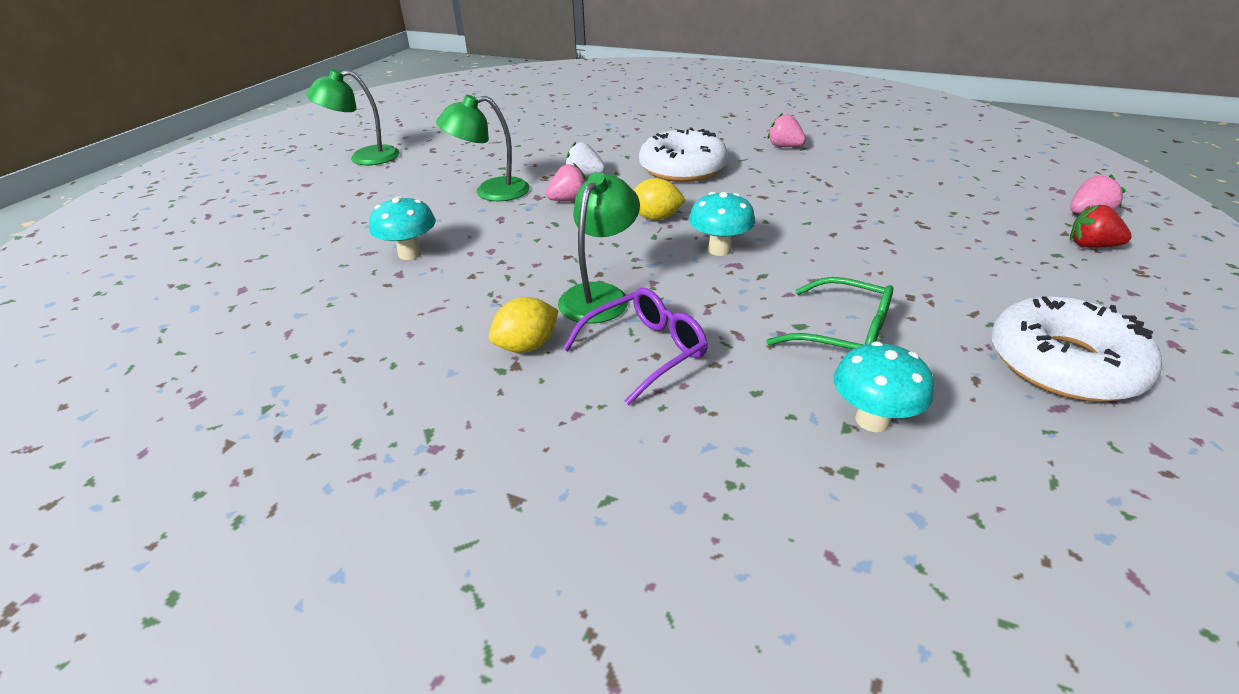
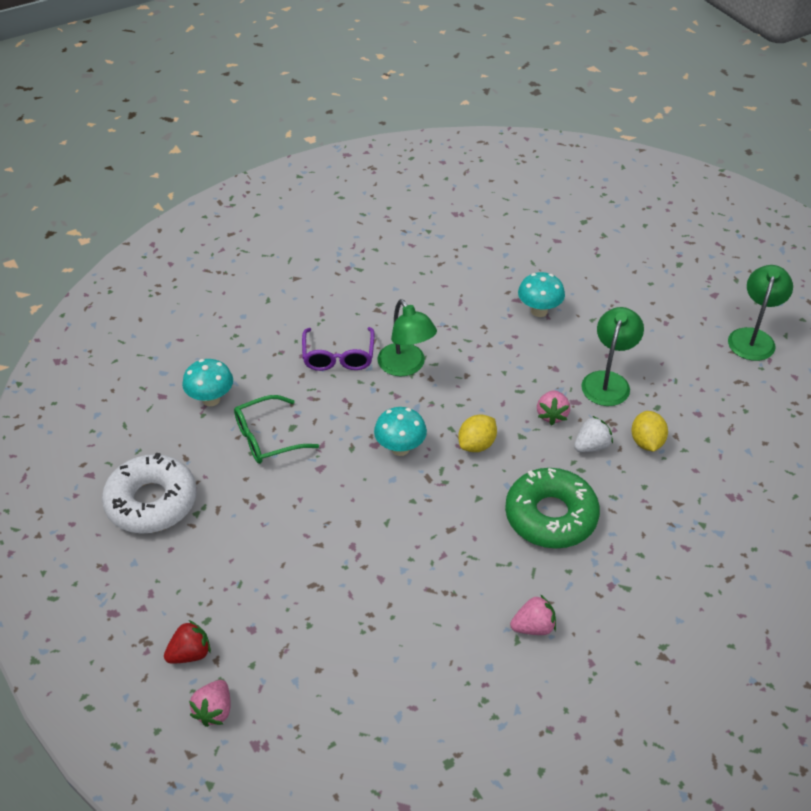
camera: 125 degrees right, 10 degrees up
(527, 346) = (388, 319): yellow lemon -> yellow lemon (646, 442)
(682, 168) = (550, 516): white donut -> green donut

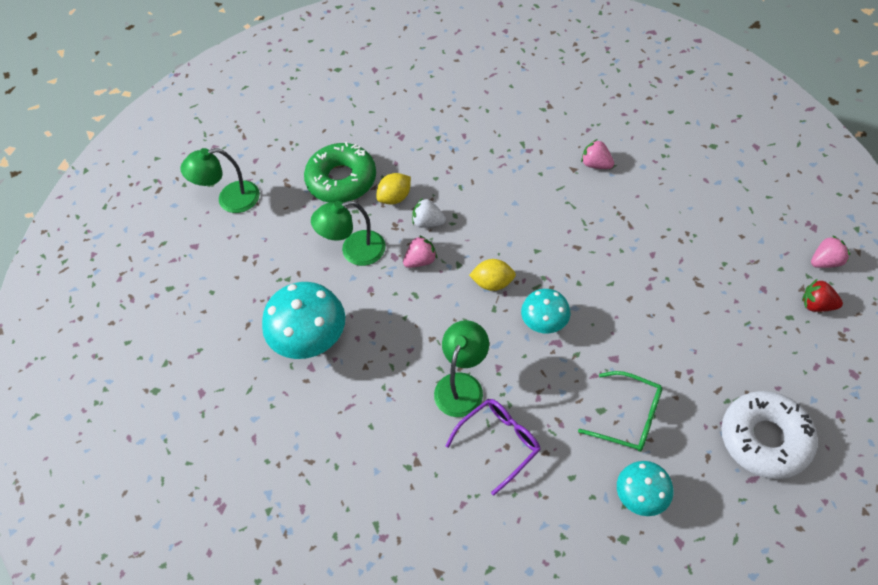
camera: 125 degrees left, 10 degrees up
(539, 311) = (312, 342): turquoise mushroom -> turquoise mushroom, size x1.69
(550, 516) = (510, 206): green donut -> green donut (341, 180)

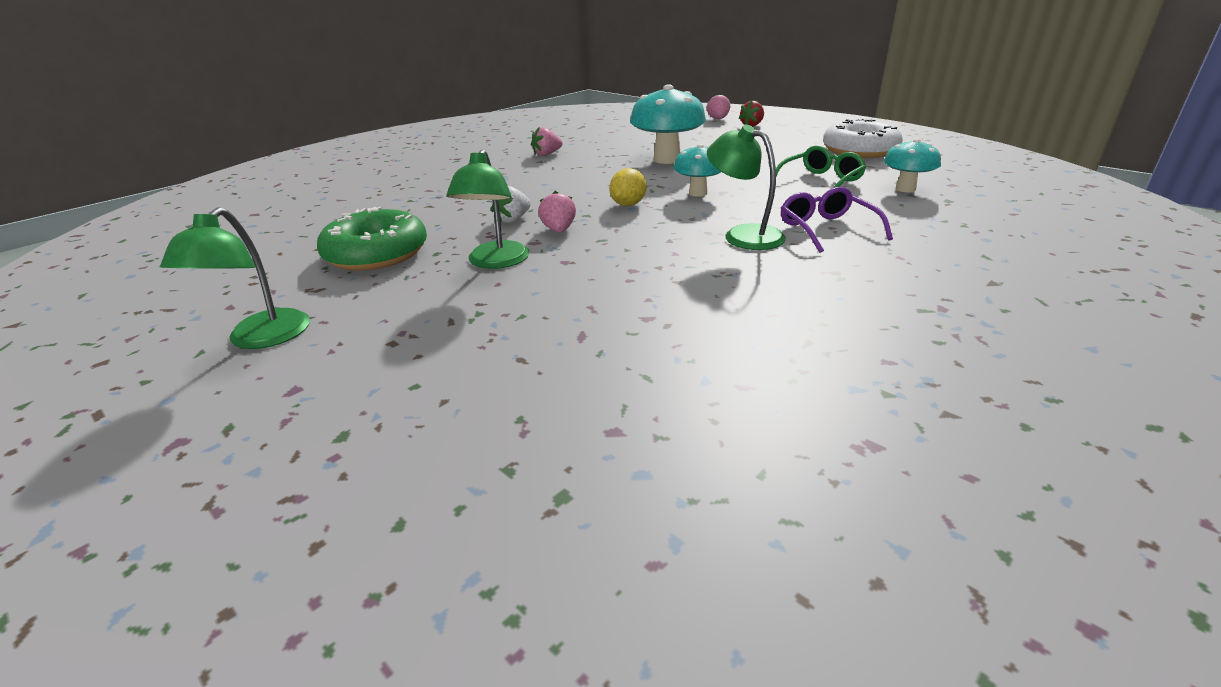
camera: 70 degrees left, 25 degrees down
(312, 342) = (606, 310): turquoise mushroom -> turquoise mushroom (667, 159)
(395, 198) = (453, 230): yellow lemon -> none

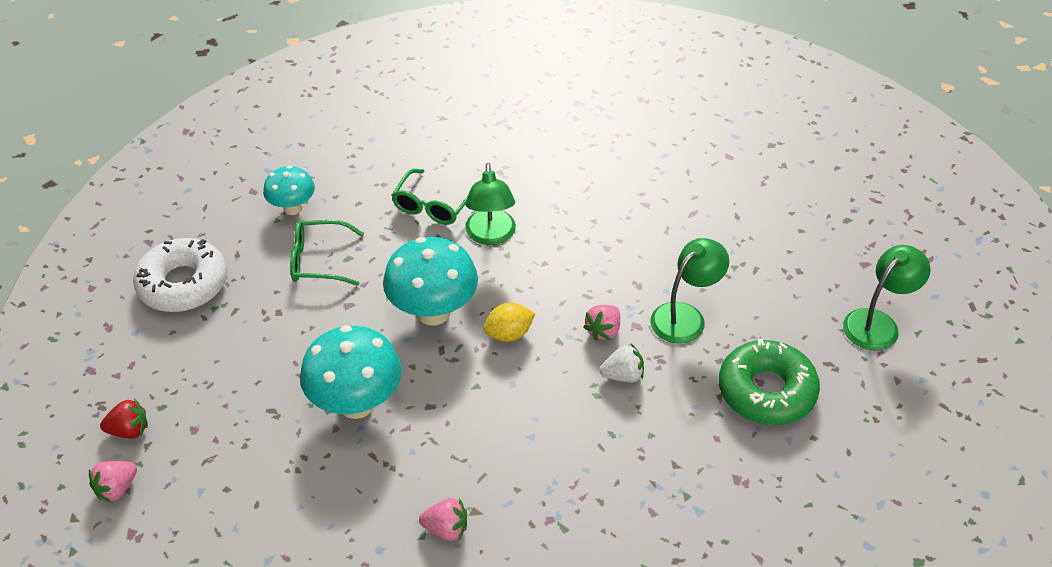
camera: 140 degrees left, 15 degrees up
(698, 193) = (433, 312): turquoise mushroom -> turquoise mushroom, size x1.69
(827, 230) = (433, 205): purple glasses -> green glasses

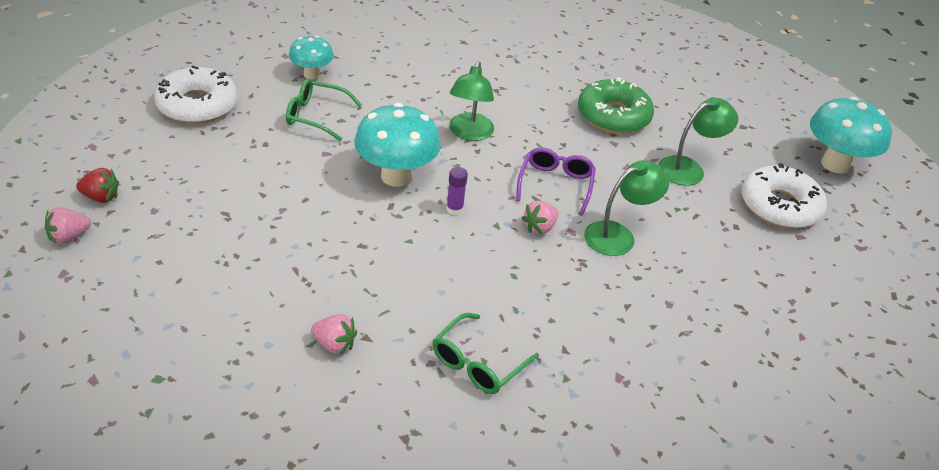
camera: 10 degrees right, 5 degrees down
(356, 404) = (299, 227): turquoise mushroom -> turquoise mushroom (835, 164)
(433, 205) = (430, 100): green glasses -> green glasses (479, 363)
(509, 334) = (454, 209): yellow lemon -> purple glue stick
(602, 274) = (555, 185): none -> purple glasses
(623, 375) = (544, 266): white strawberry -> none
(766, 391) = (672, 313): green donut -> green donut (613, 116)
(835, 234) = (779, 206): none -> white donut
(878, 323) = (797, 286): green lamp -> green lamp (689, 168)

